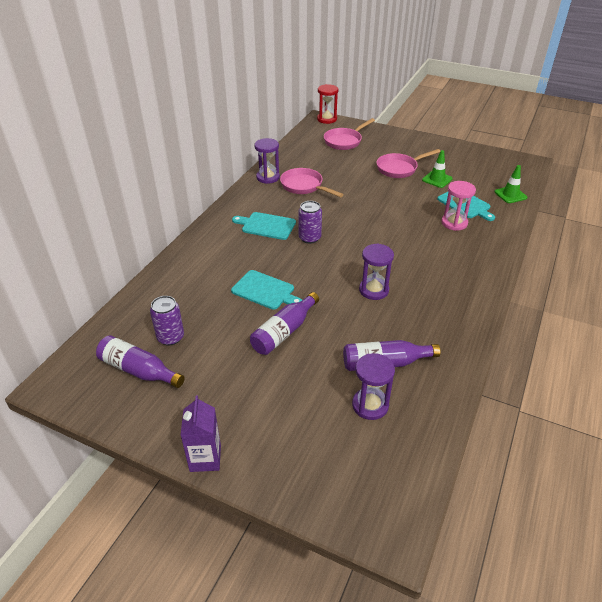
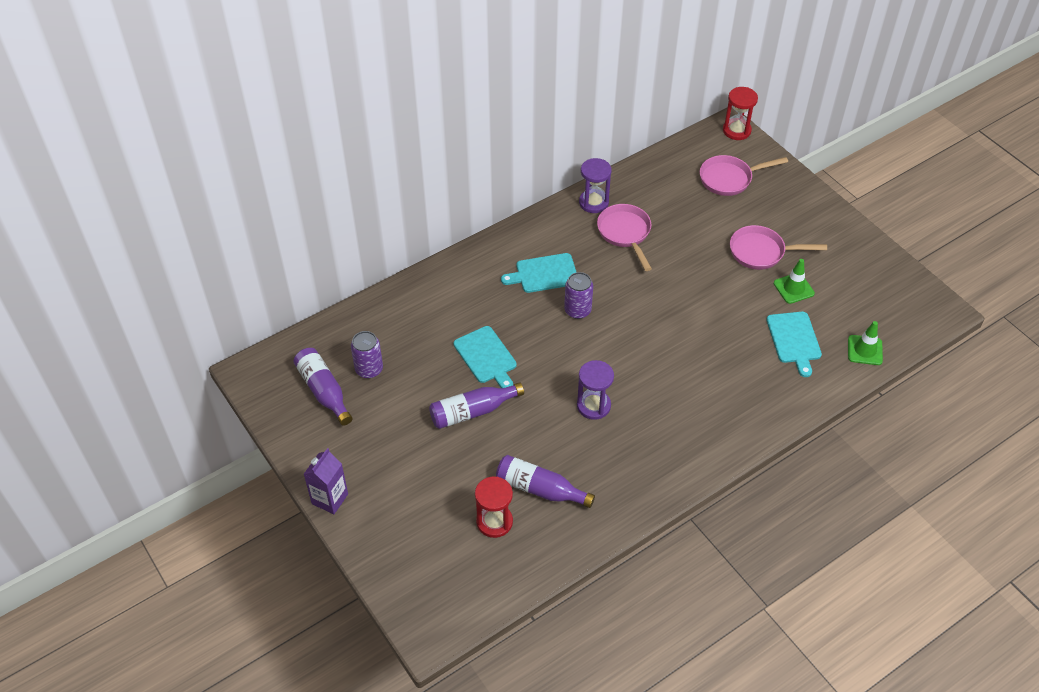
camera: 30 degrees right, 10 degrees up
(266, 225) = (544, 273): turquoise cutting board -> turquoise cutting board turned 60 degrees counterclockwise
(370, 405) = (494, 522): purple hourglass -> red hourglass
(454, 223) = (756, 360): pink hourglass -> none

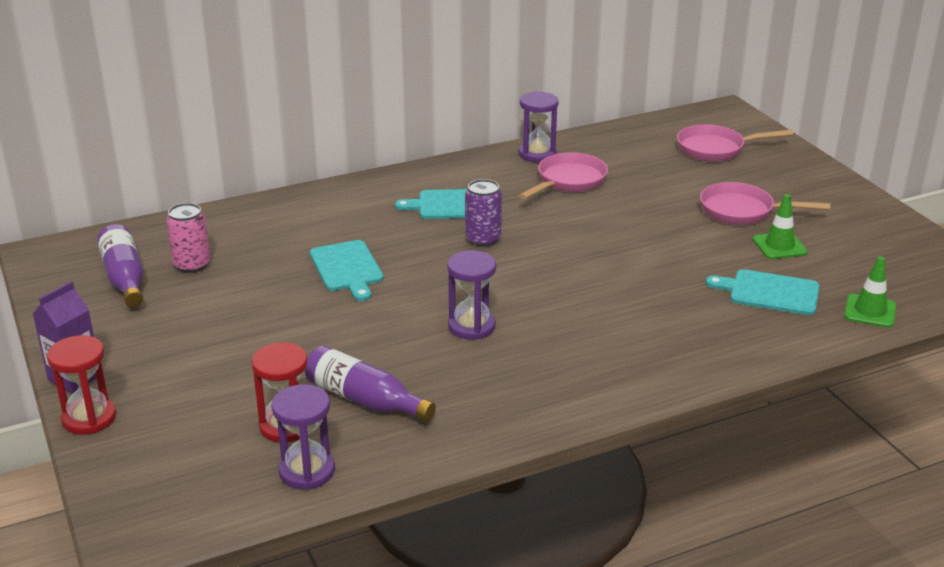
camera: 10 degrees right, 20 degrees down
(369, 369) = (192, 265): purple can -> pink can
(472, 411) = (306, 315): purple bottle -> none
(522, 560) = (307, 471): none -> purple hourglass
(625, 233) = (568, 181): pink pan -> pink pan turned 45 degrees clockwise
(736, 130) = (735, 113): red hourglass -> red hourglass (89, 418)
(794, 340) = (770, 292): turquoise cutting board -> turquoise cutting board turned 105 degrees clockwise

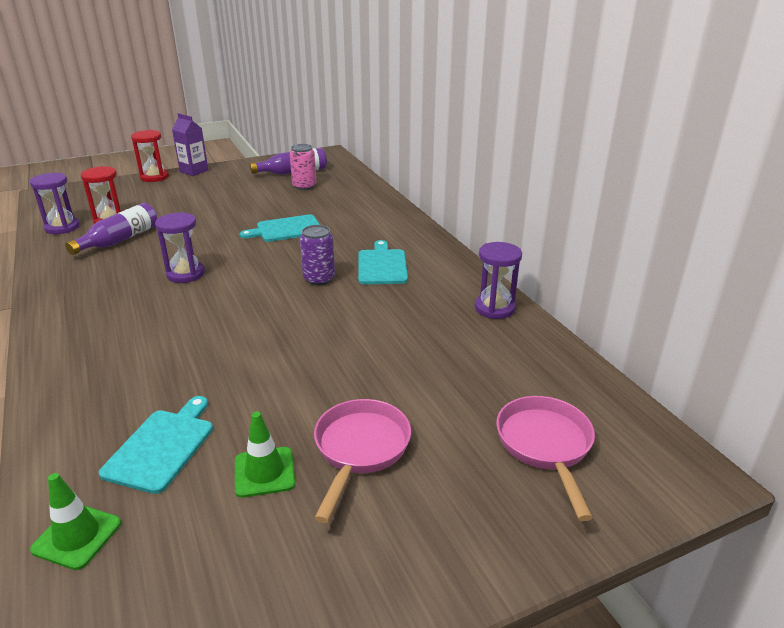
camera: 90 degrees right, 0 degrees up
(568, 181) = (433, 324): pink pan -> none

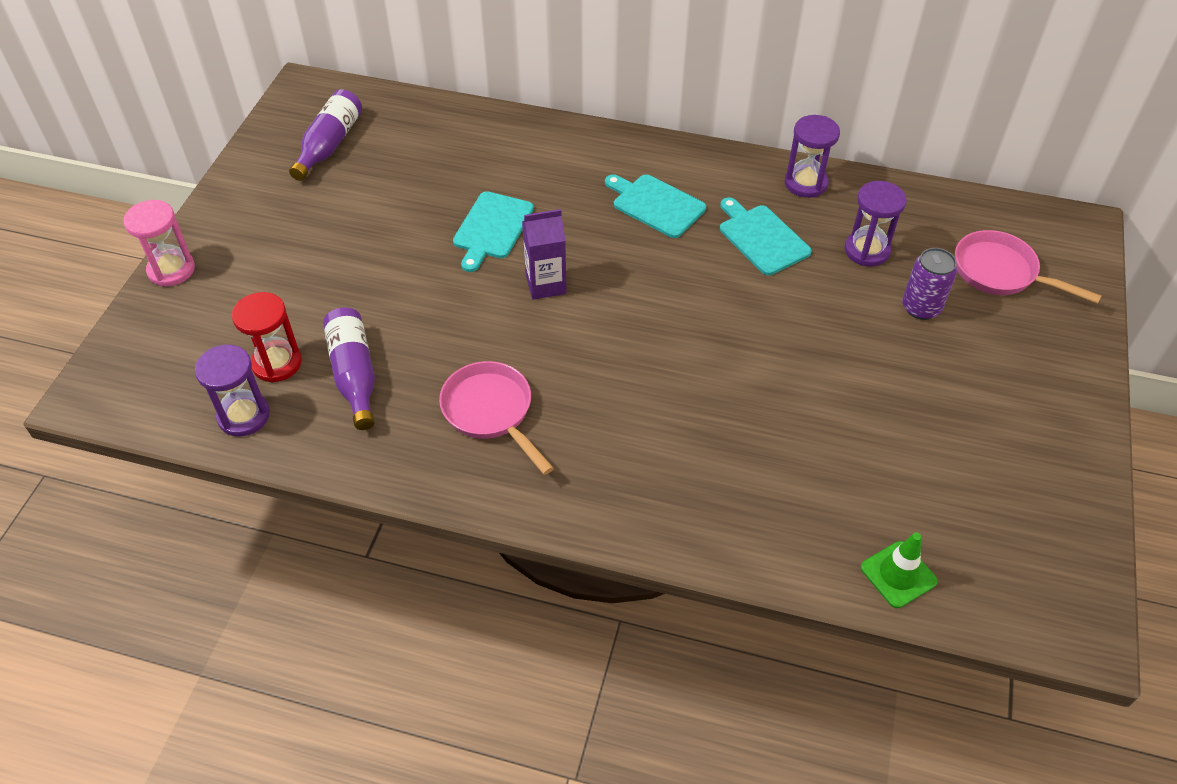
camera: 50 degrees left, 20 degrees up
(154, 177) = (171, 270): red hourglass -> pink hourglass
(162, 447) = (824, 485): turquoise cutting board -> turquoise cutting board (762, 238)
(185, 274) = (515, 352): purple hourglass -> purple hourglass (867, 250)
(194, 171) = (201, 225): purple carton -> purple carton (546, 284)
(264, 472) = (908, 435): green traffic cone -> none
(304, 186) = (387, 157): pink can -> none
(319, 279) = (636, 260): purple can -> purple can (921, 307)
(360, 449) = (925, 369): pink pan -> pink pan (491, 412)

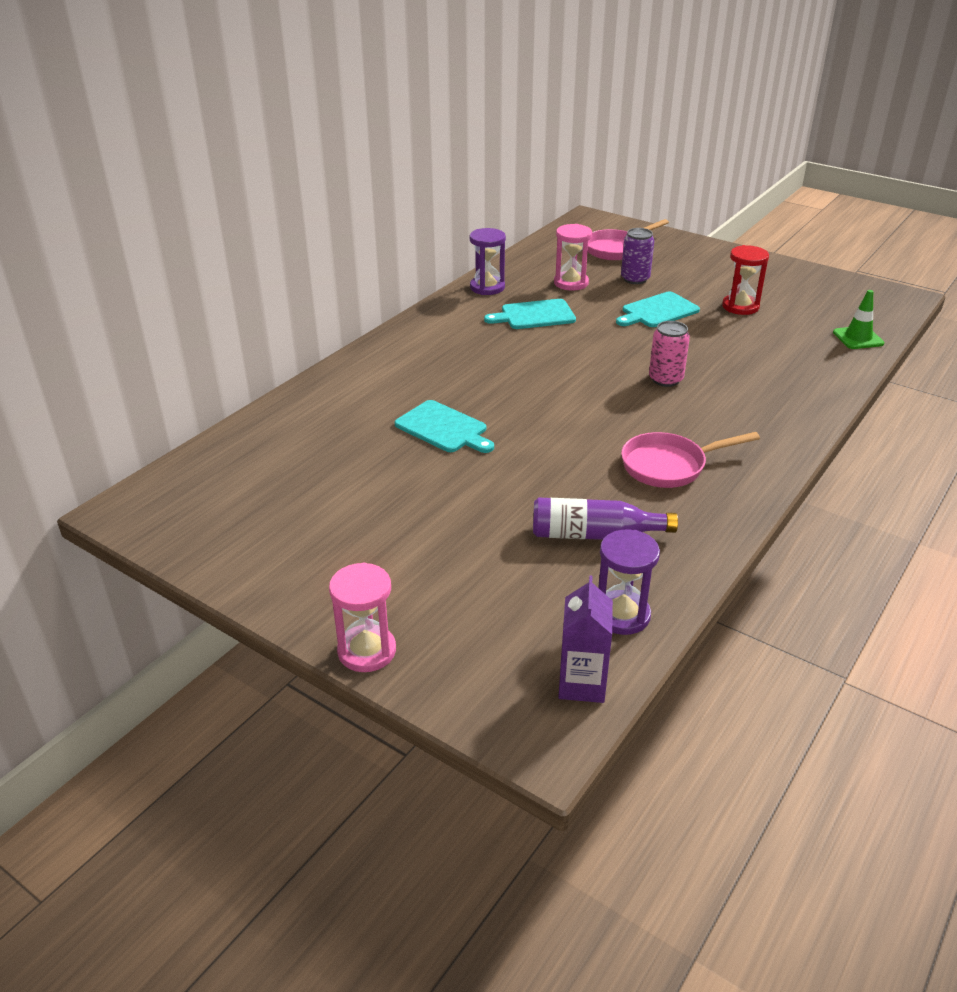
camera: 70 degrees left, 15 degrees down
(277, 363) = (557, 583): red hourglass -> red hourglass (740, 307)
(329, 144) = (241, 505): purple bottle -> none
(546, 284) = (532, 414): purple carton -> purple carton (582, 684)
(656, 204) = (468, 348): turquoise cutting board -> turquoise cutting board (657, 311)
(672, 380) = (665, 379): none -> pink can
(867, 250) = (571, 283): purple hourglass -> pink hourglass

